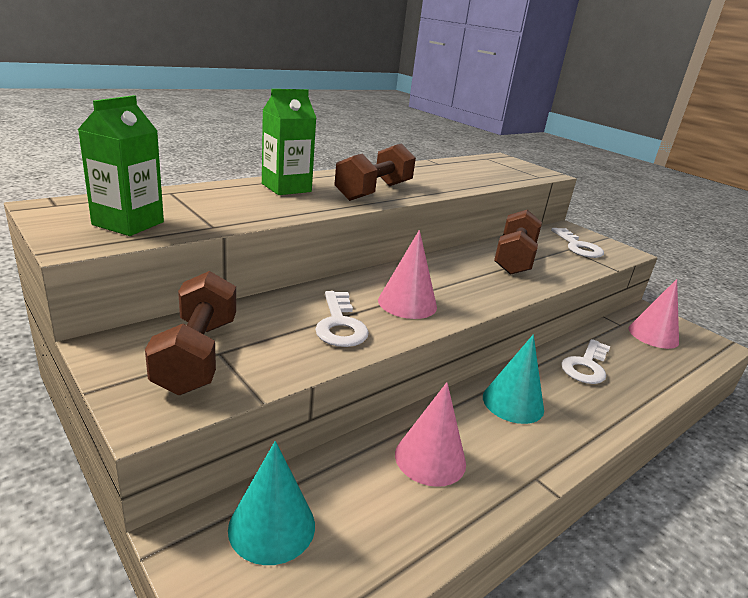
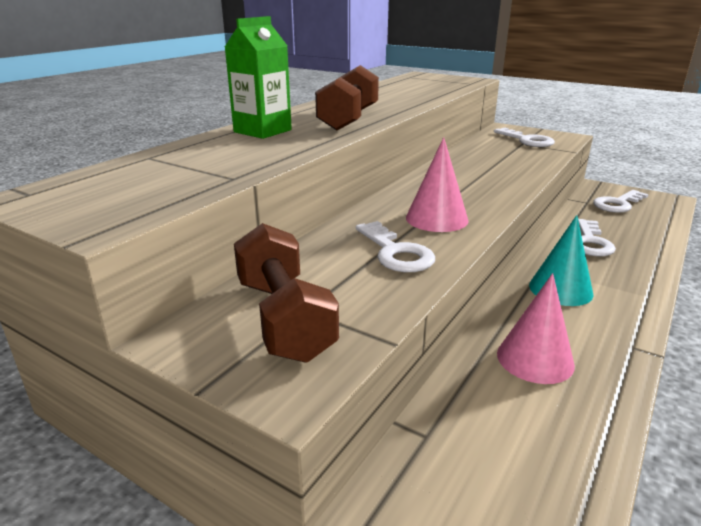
camera: 15 degrees left, 0 degrees up
(128, 223) = (137, 194): green carton -> none
(272, 526) = (448, 472): turquoise cone -> none
(514, 259) = (487, 161): brown dumbbell -> none
(653, 335) = (617, 204): pink cone -> white key

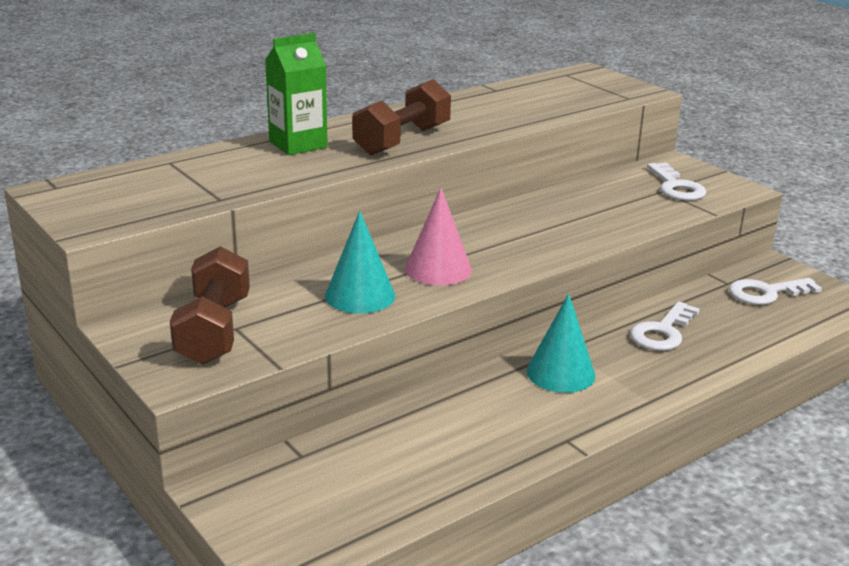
camera: 20 degrees right, 0 degrees up
(396, 253) = (360, 295): white key -> turquoise cone
(535, 359) = (456, 426): pink cone -> none

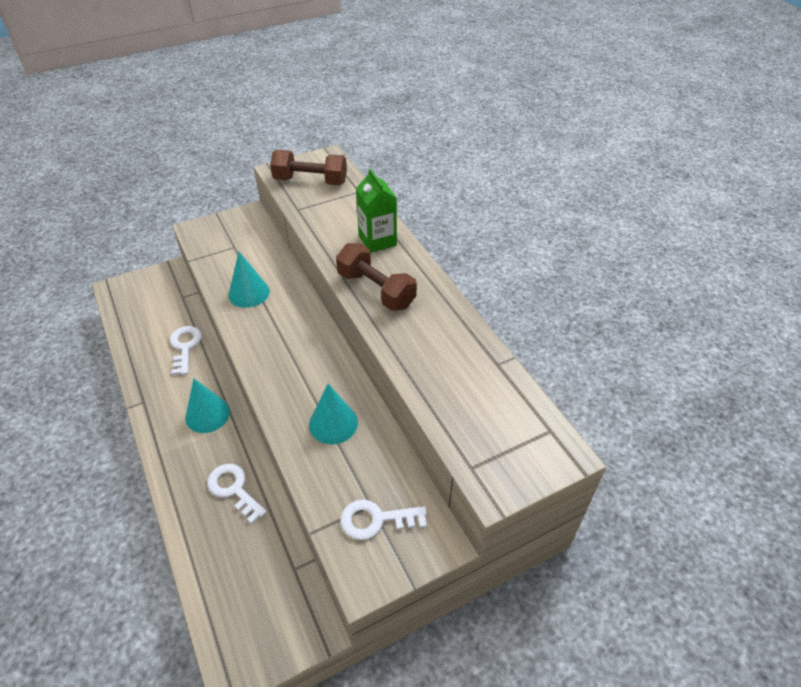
camera: 100 degrees right, 20 degrees up
(214, 330) = (234, 240): brown dumbbell -> brown dumbbell (310, 181)
(438, 269) = (269, 330): pink cone -> none
(575, 214) = (333, 423): none -> turquoise cone
(766, 293) = (267, 595): white key -> white key (185, 347)

